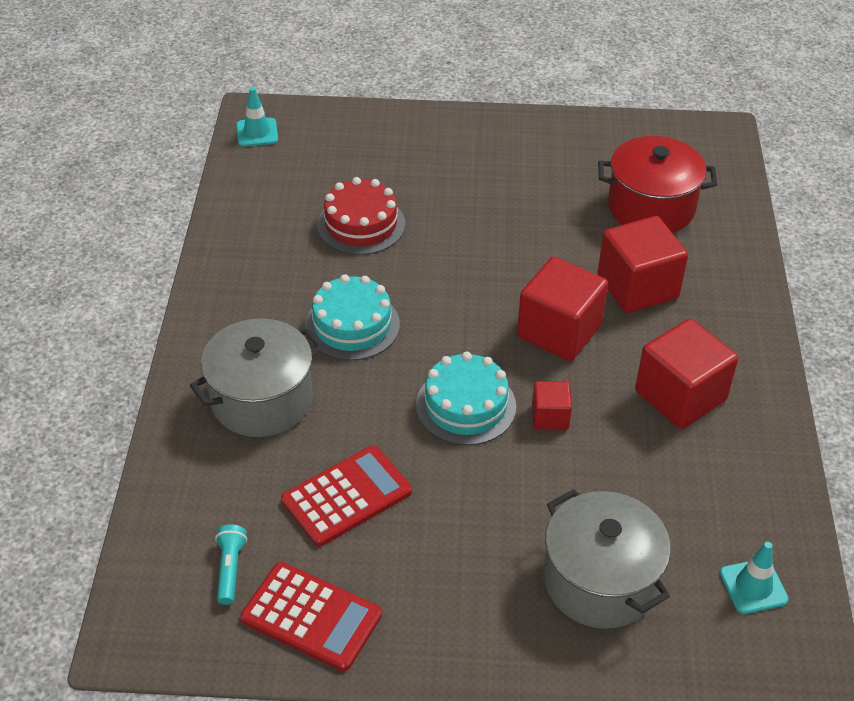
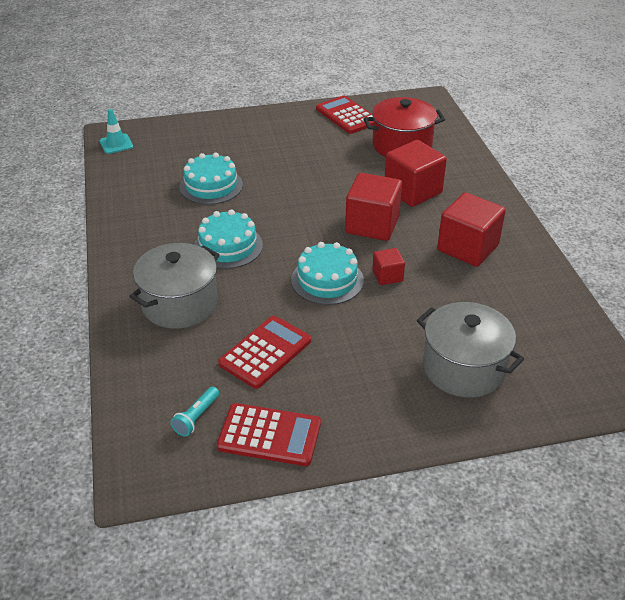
camera: 15 degrees left, 5 degrees down
(230, 569) = (196, 417): turquoise flashlight -> turquoise flashlight turned 135 degrees counterclockwise
(361, 224) = (211, 186): red cake -> turquoise cake
(590, 142) = (347, 116): none -> red calculator
(753, 586) = (565, 349): turquoise traffic cone -> none

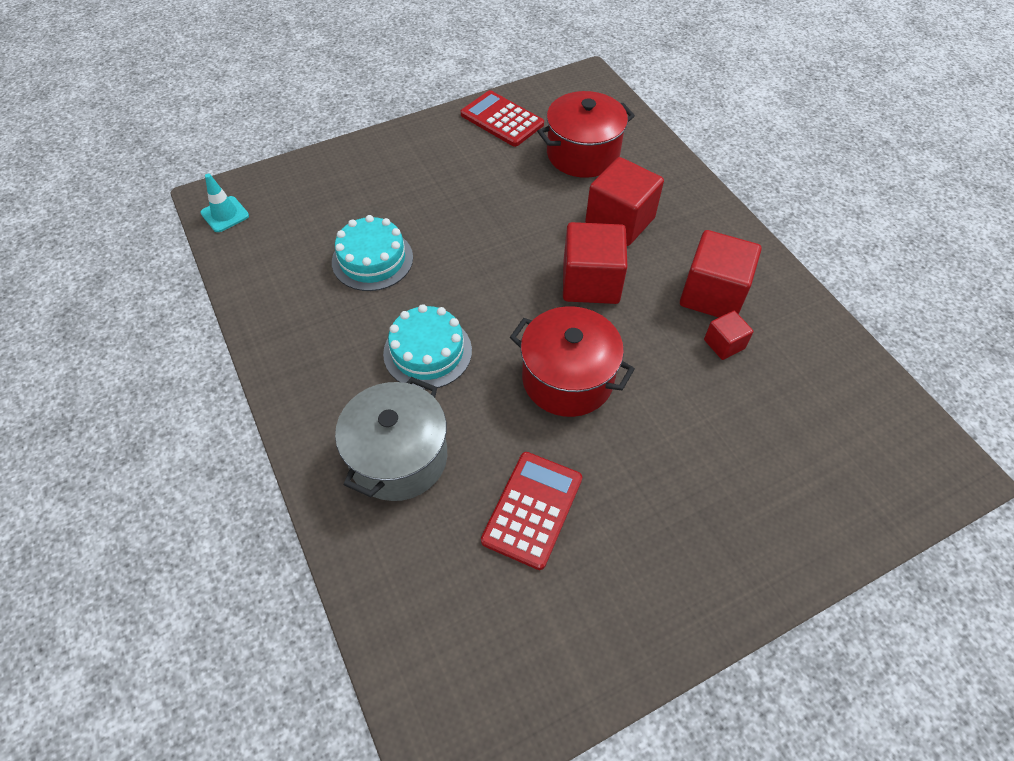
camera: 15 degrees left, 15 degrees up
(196, 417) = (483, 635): turquoise flashlight -> none
(269, 435) = (583, 639): red calculator -> none
(327, 280) = (567, 379): turquoise cake -> red pot
(387, 276) = (636, 357): red cube -> red cube (724, 344)
(463, 368) = (771, 476): grey pot -> none

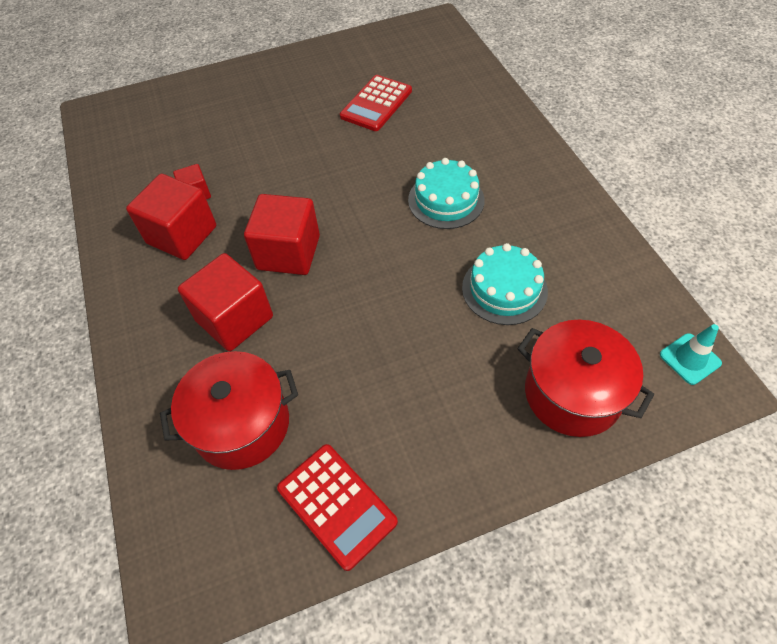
camera: 170 degrees left, 0 degrees up
(398, 457) = (466, 133): grey pot -> none
(567, 379) = (333, 175): red pot -> red pot (572, 393)

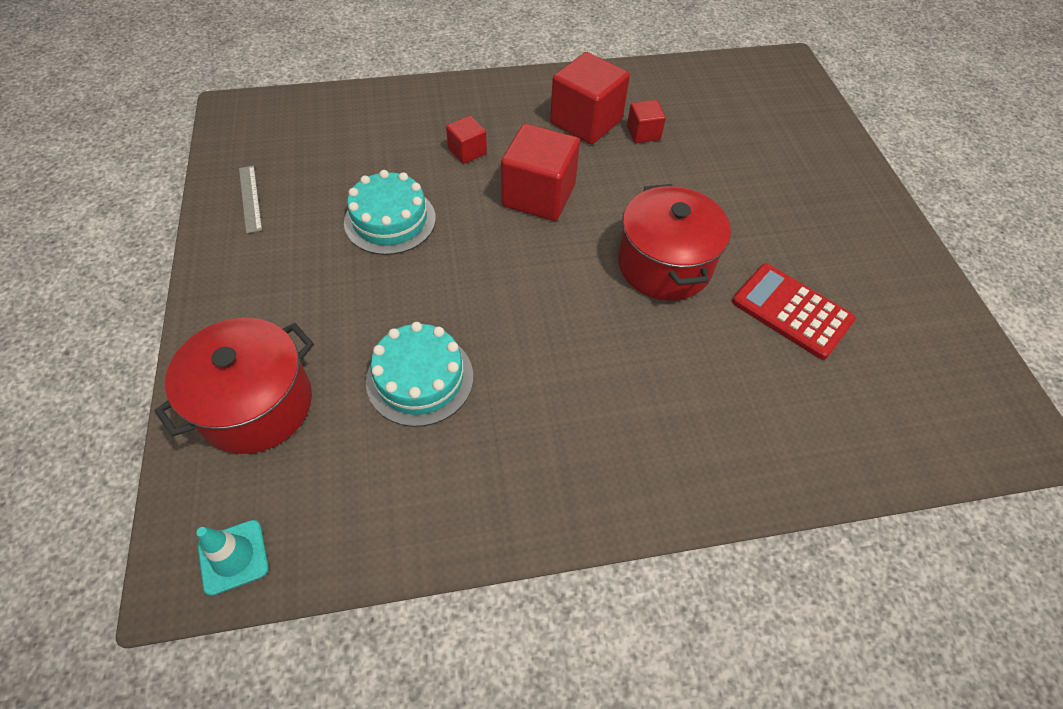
camera: 95 degrees right, 0 degrees up
(234, 319) = (467, 151): red cube -> red cube, size x0.51
(241, 424) = (354, 149): red pot -> red pot (664, 265)
(336, 505) = (250, 198): red calculator -> grey ruler
(446, 200) = (583, 352): turquoise cake -> turquoise cake (390, 220)

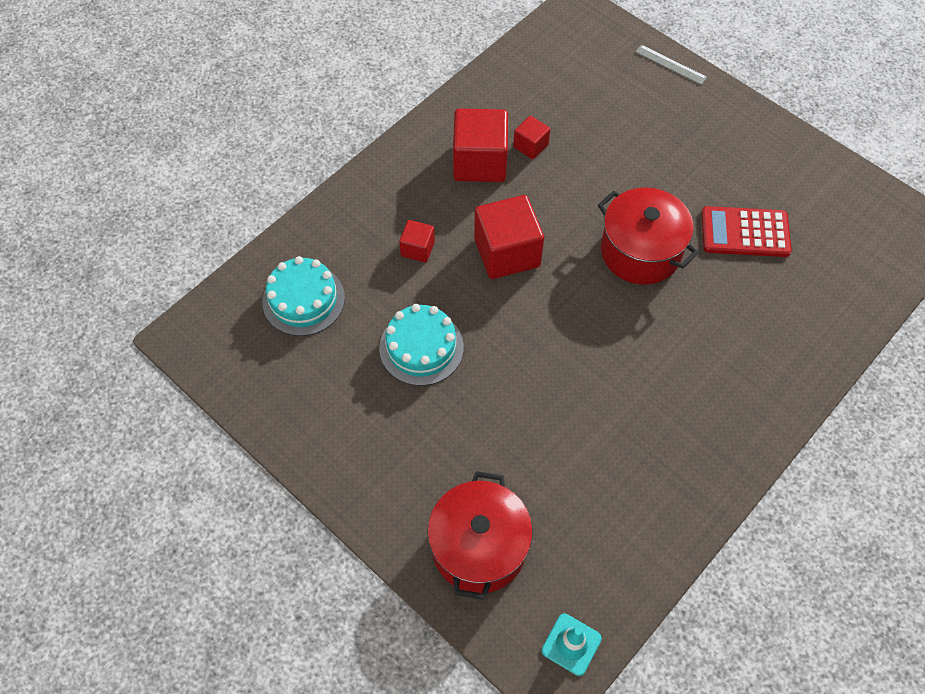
camera: 35 degrees left, 5 degrees up
(250, 198) = (294, 404): grey ruler -> grey ruler (670, 64)
(420, 378) = (564, 449): turquoise cake -> turquoise cake (303, 300)

